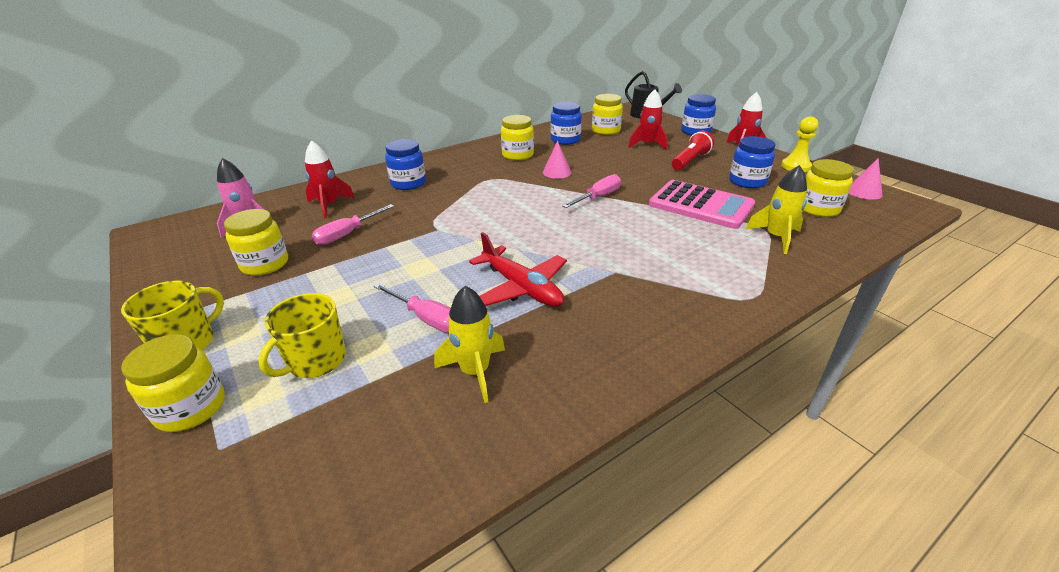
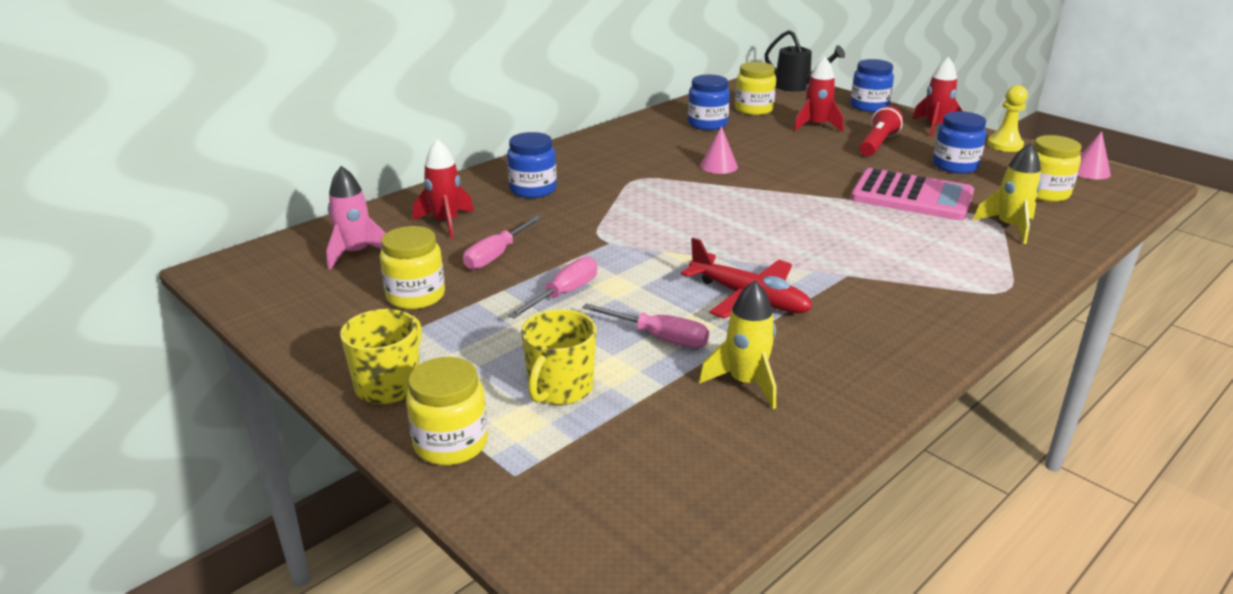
camera: 10 degrees left, 5 degrees down
(517, 155) = (655, 146): yellow jar -> none
(598, 197) = (786, 193): pink screwdriver -> pink screwdriver (564, 294)

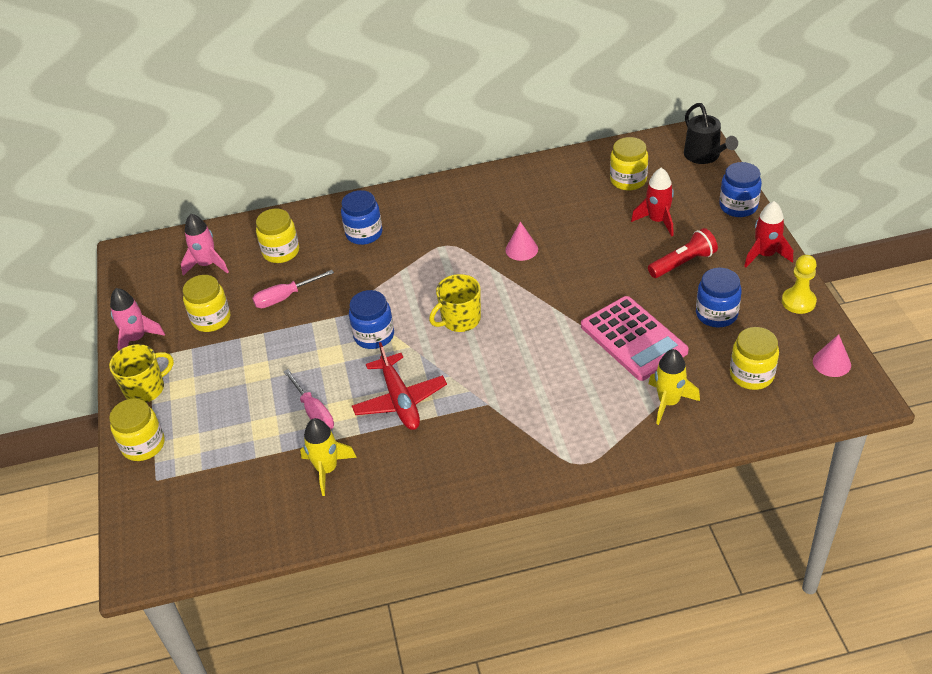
camera: 35 degrees right, 15 degrees up
(320, 341) = (137, 339): none -> pink rocket
(446, 223) = (281, 252): red rocket -> yellow jar
(560, 388) = (226, 429): yellow mug -> yellow mug (460, 320)
(564, 294) = (294, 350): pink screwdriver -> none
(707, 124) = (567, 190): blue jar -> blue jar (374, 336)

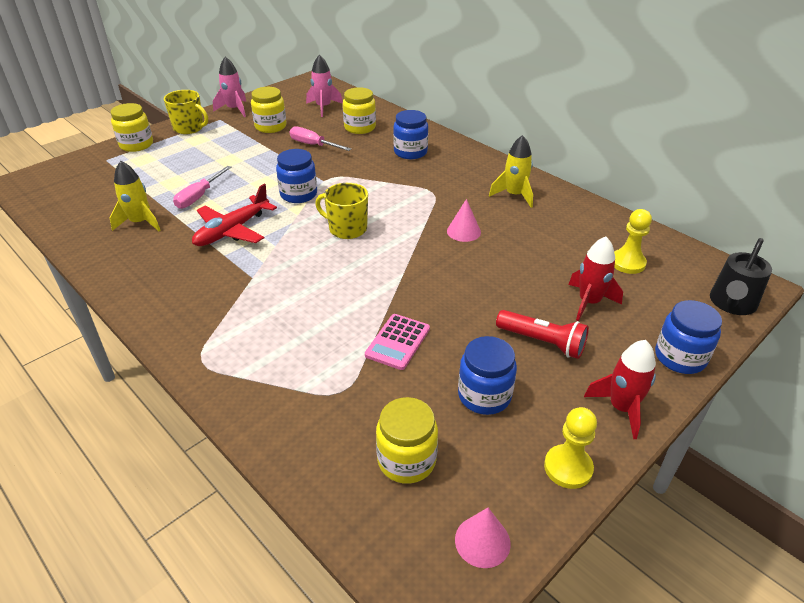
camera: 55 degrees right, 5 degrees down
(628, 180) = (627, 263): yellow jar -> yellow pawn
(633, 339) = (398, 342): pink calculator -> pink calculator, size x0.58
(668, 402) = (320, 399): yellow rocket -> yellow rocket (514, 195)

